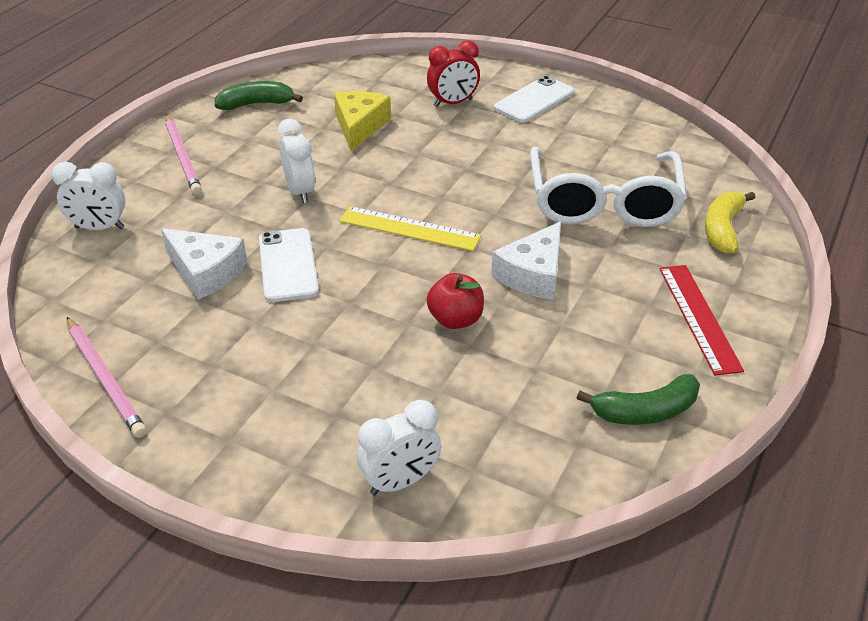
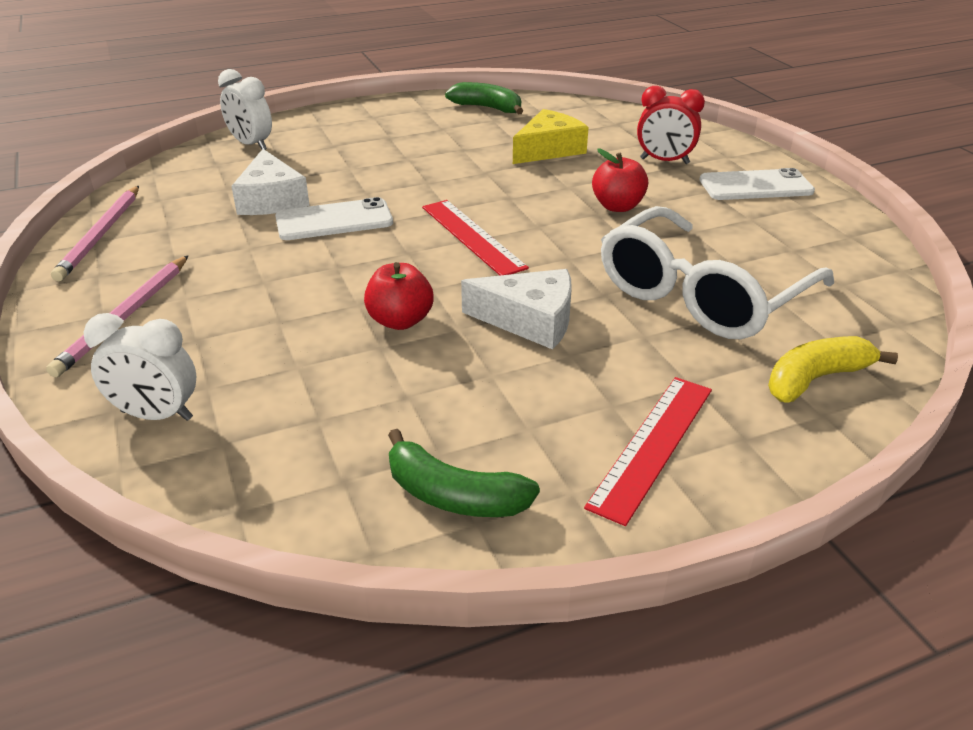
camera: 40 degrees right, 5 degrees down
(183, 156) = (377, 122): pink pencil -> pink pencil (125, 317)
(288, 265) = (334, 220): white phone -> white phone turned 45 degrees clockwise
(300, 191) = (425, 176): white clock -> none
(409, 228) = (472, 236): yellow ruler -> red ruler
(471, 157) = (617, 206): none -> red apple
(533, 274) = (530, 320): white cheese -> white cheese turned 150 degrees counterclockwise

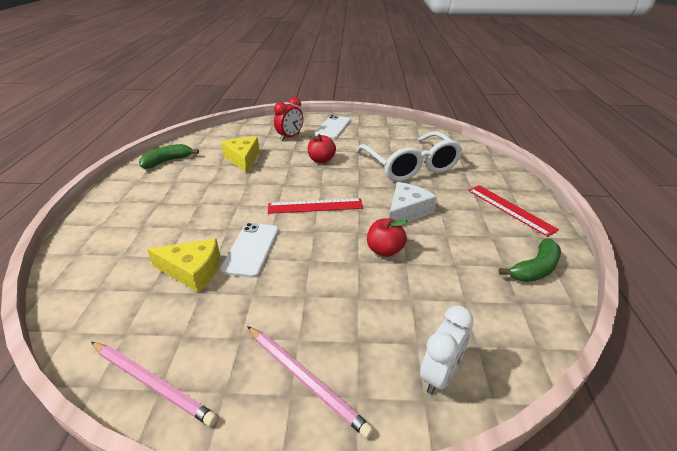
camera: 65 degrees left, 0 degrees up
(251, 145) = (87, 264): white clock -> none
(271, 199) = (193, 271): white cheese -> yellow cheese
(815, 379) = (478, 164): yellow banana -> none

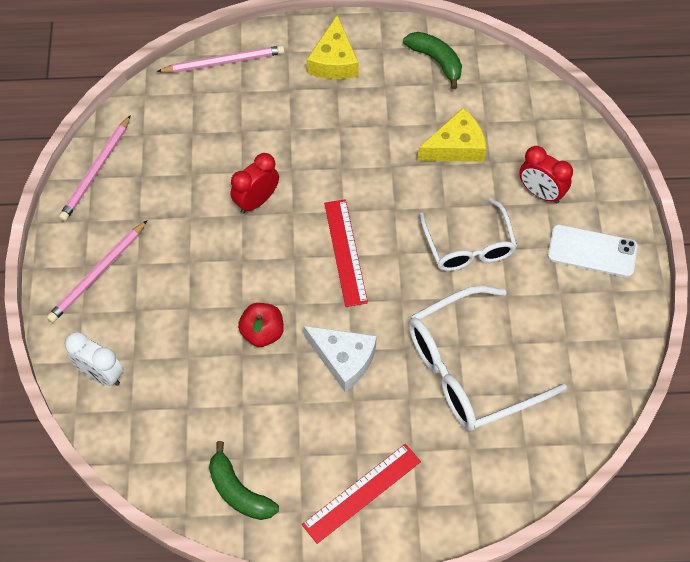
camera: 85 degrees right, 25 degrees up
(77, 265) = (224, 62): none -> pink pencil
(193, 271) = (220, 158): yellow cheese -> yellow cheese (334, 61)
(251, 249) = (256, 201): white phone -> red clock
(321, 160) = (468, 246): red apple -> white glasses

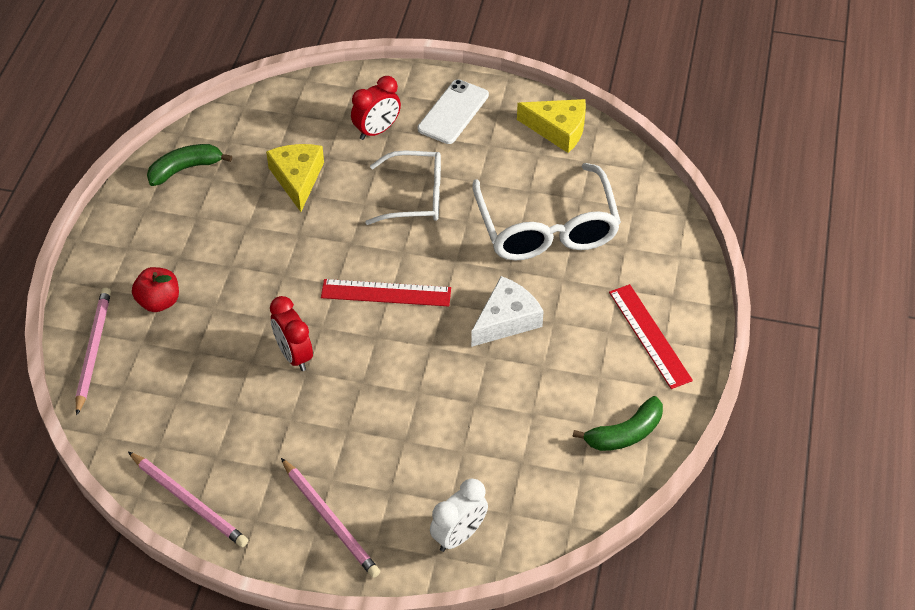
camera: 75 degrees left, 10 degrees down
(262, 332) = (455, 380): red apple -> red apple (159, 302)
(334, 61) = (142, 252): yellow cheese -> yellow cheese (558, 130)

